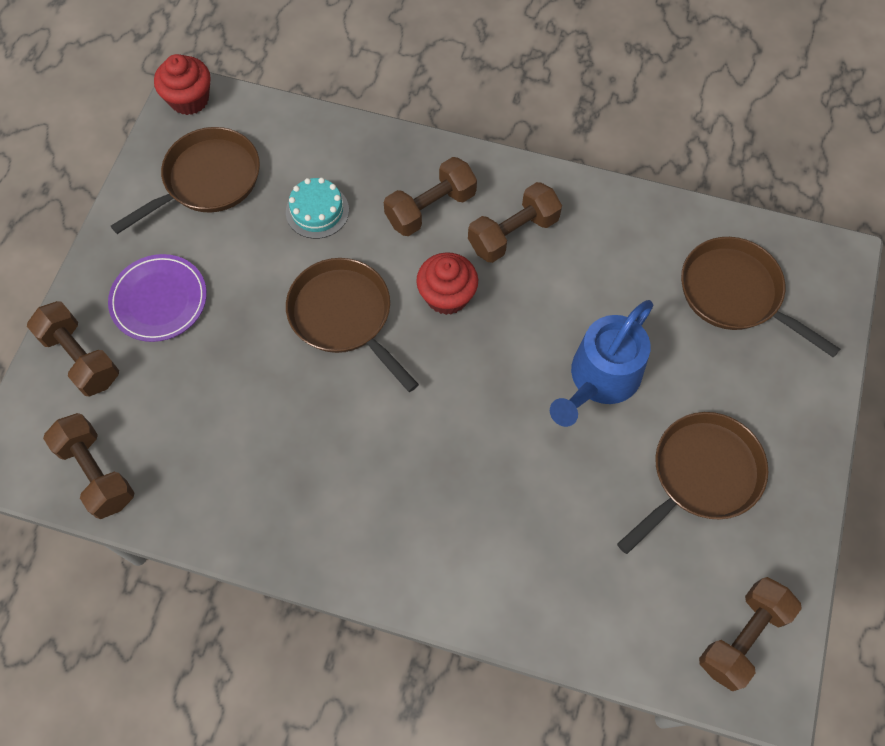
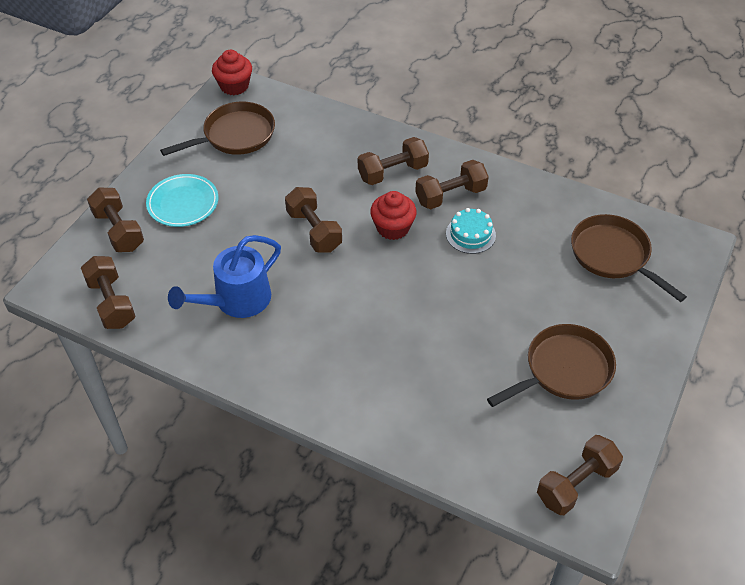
camera: 10 degrees right, 15 degrees down
(159, 300) = (183, 203): purple plate -> turquoise plate
(317, 211) = (309, 163): turquoise cake -> turquoise cake (470, 234)
(344, 316) = (314, 231): brown pan -> brown dumbbell
(600, 380) = (497, 296): blue watering can -> blue watering can (236, 301)

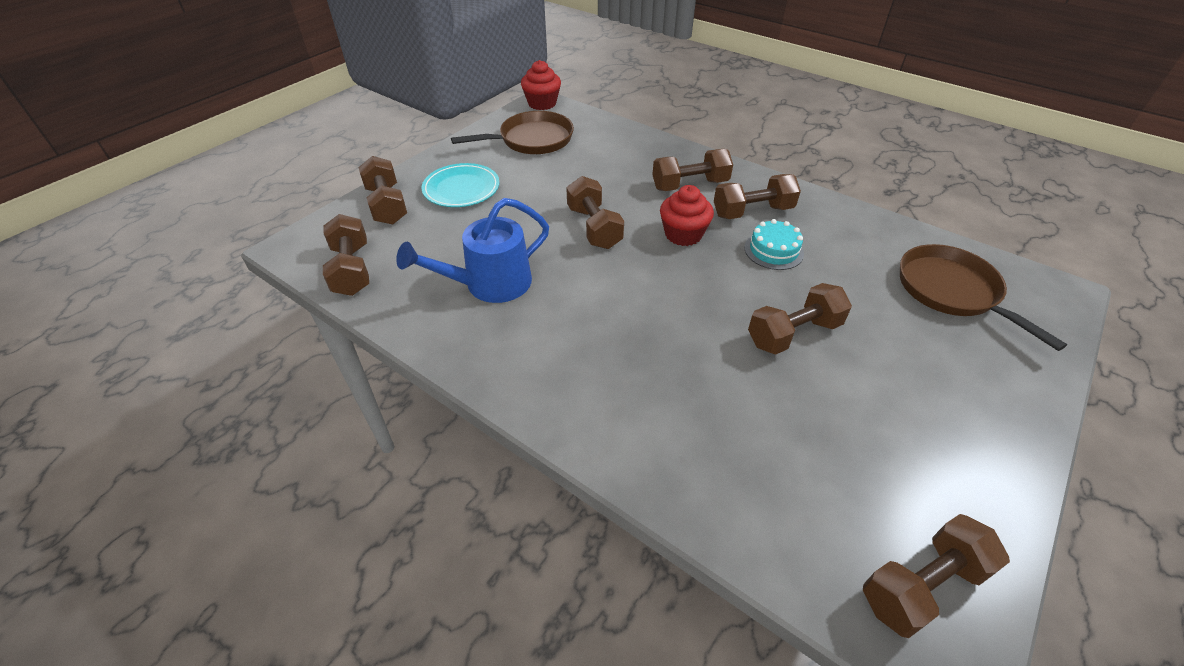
camera: 10 degrees right, 5 degrees down
(489, 312) = (793, 333): none -> brown dumbbell
(564, 370) = (894, 416): brown pan -> none

